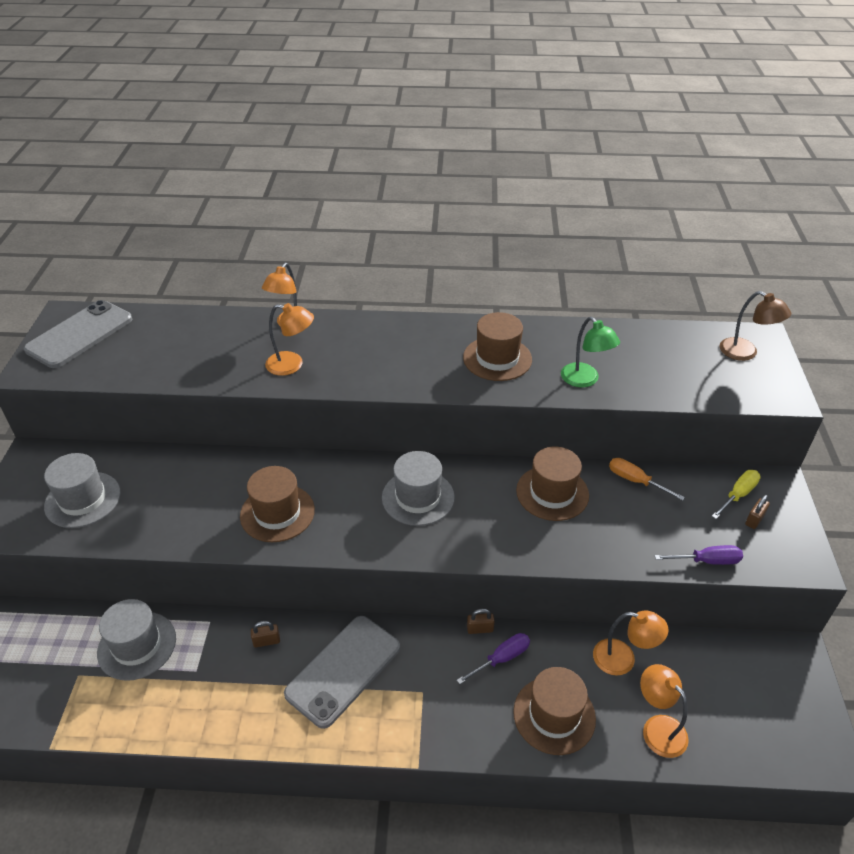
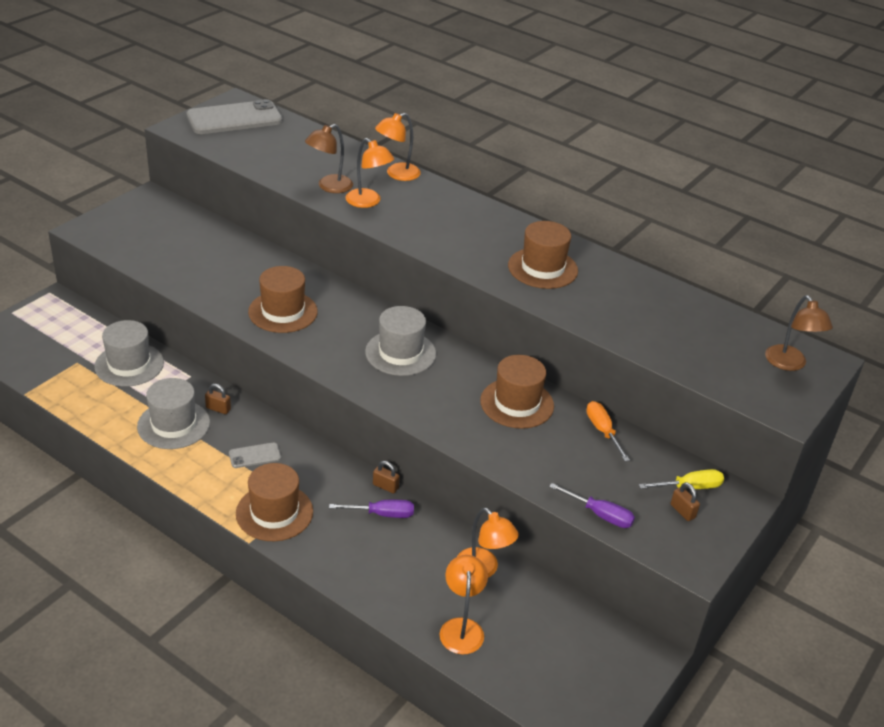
camera: 30 degrees right, 5 degrees down
(83, 499) = (157, 240): grey hat -> grey hat (173, 424)
(242, 366) = (329, 187): none -> brown lamp
(343, 670) = (255, 455): grey phone -> grey phone, size x0.45
(554, 715) = (385, 571): brown hat -> brown hat (274, 512)
(585, 380) = (603, 316): green lamp -> none
(754, 520) = (682, 511): brown padlock -> brown padlock turned 75 degrees clockwise

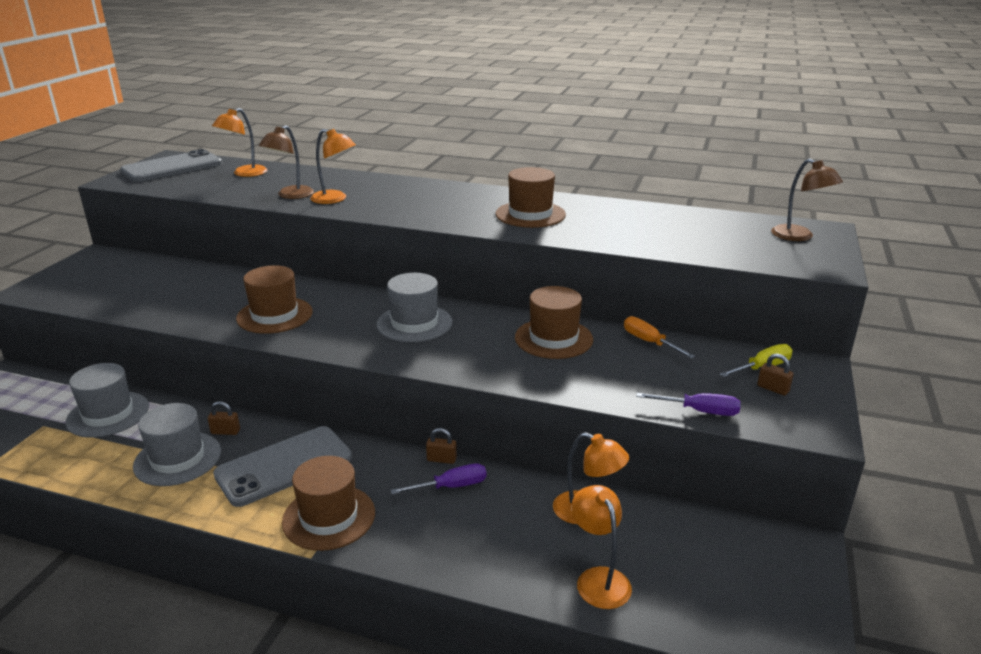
camera: 15 degrees left, 10 degrees down
(255, 455) = (284, 466): grey phone -> grey phone, size x2.20
(397, 174) = (352, 178): orange lamp -> orange lamp (244, 173)

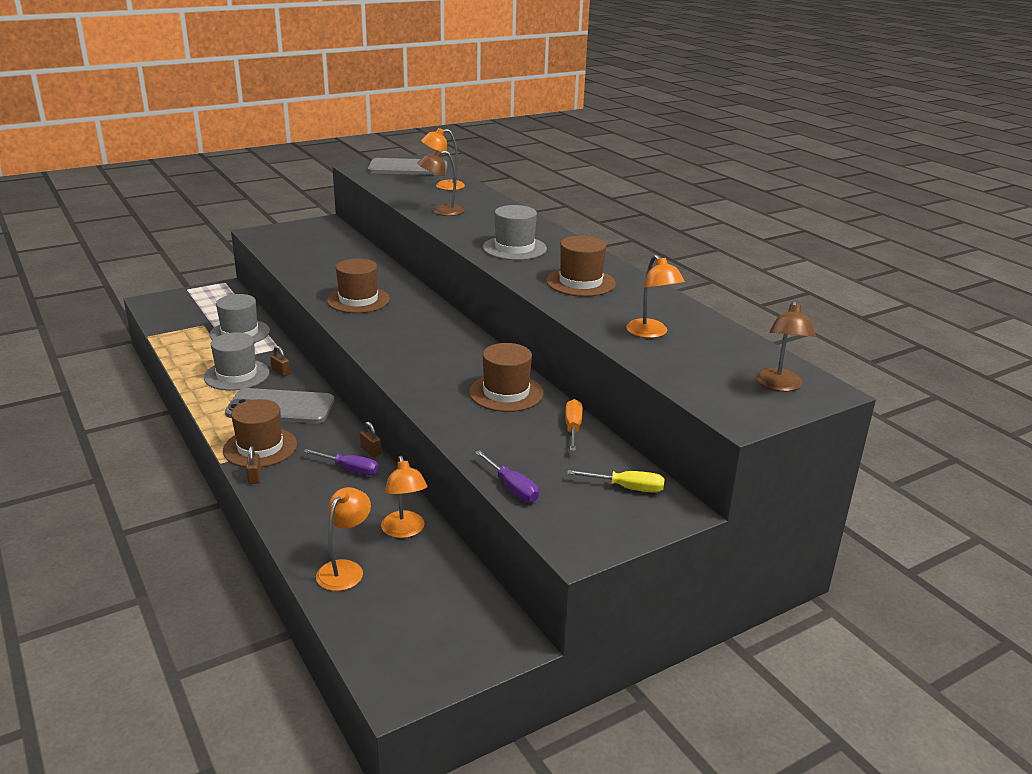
camera: 40 degrees right, 0 degrees up
(335, 199) = (464, 224): orange lamp -> orange lamp (651, 333)
(414, 323) = (432, 341): grey hat -> grey hat (514, 248)
(773, 389) = (602, 504): brown padlock -> brown padlock (254, 477)

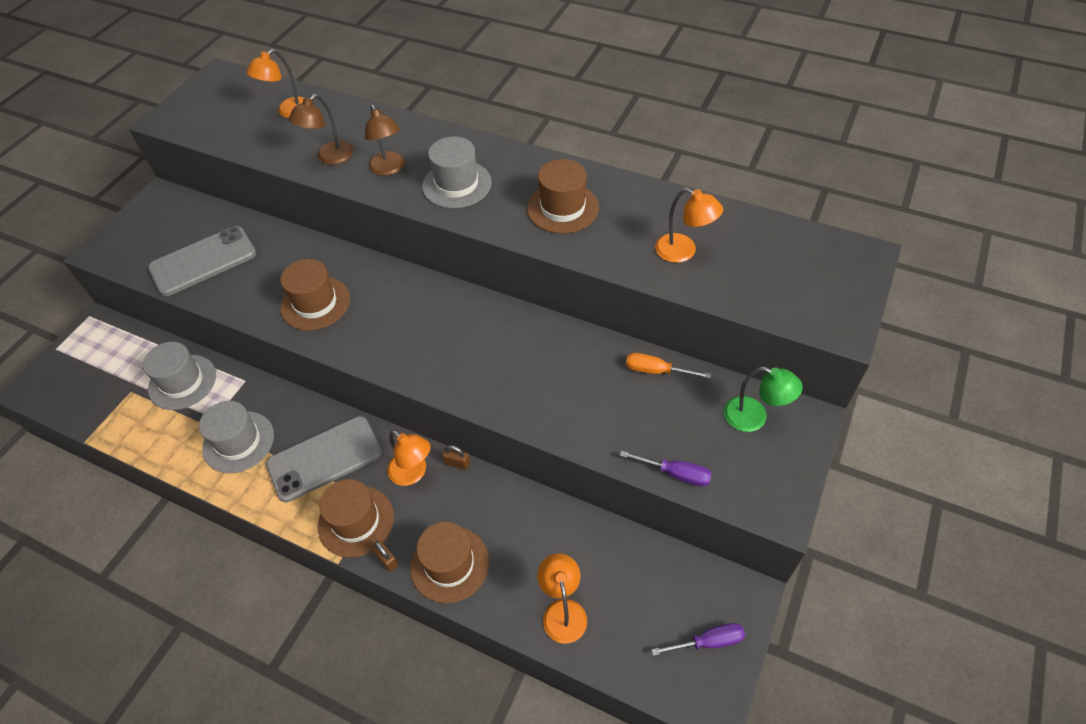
camera: 30 degrees left, 25 degrees up
(281, 372) = (279, 412): brown padlock -> none
(350, 469) = (460, 496): purple screwdriver -> purple screwdriver (708, 642)
(405, 531) = (569, 537): orange lamp -> orange lamp (413, 473)
(408, 168) = (219, 96): grey phone -> grey phone (203, 261)
(506, 393) = (566, 358): brown hat -> brown hat (449, 564)
(573, 428) = (656, 371): orange screwdriver -> orange screwdriver turned 45 degrees counterclockwise
(627, 488) = (754, 417): yellow screwdriver -> green lamp
(779, 385) = (831, 268): brown lamp -> brown lamp (389, 169)

